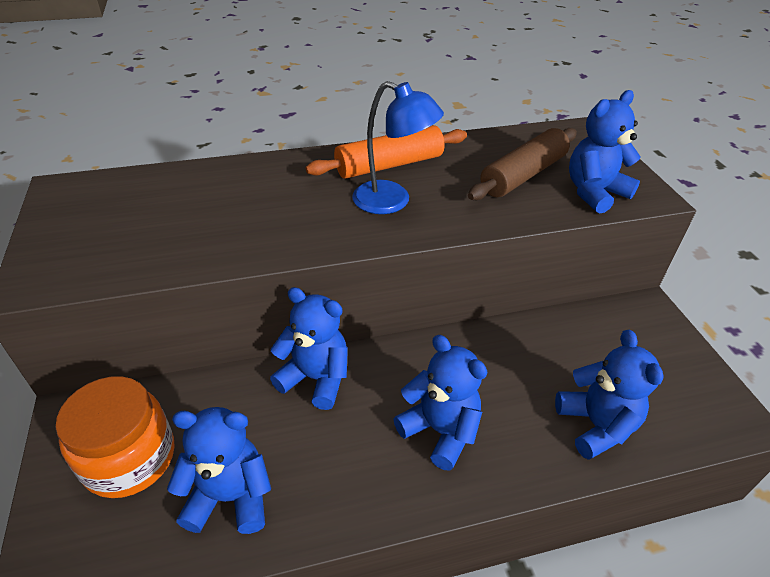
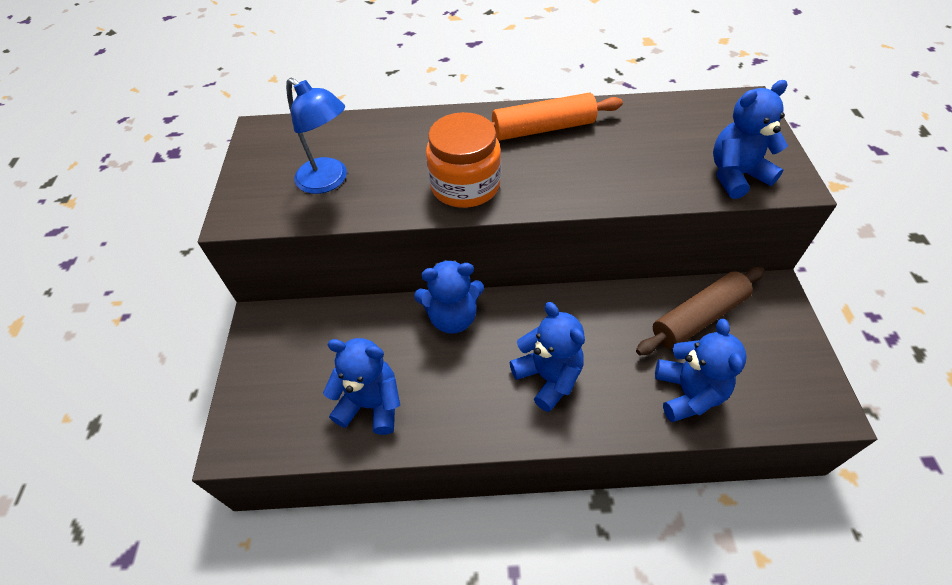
camera: 15 degrees right, 10 degrees up
(129, 458) = (300, 362): orange jar -> orange jar (465, 185)
(316, 378) = (452, 317): blue teddy bear -> blue teddy bear turned 135 degrees clockwise
(392, 201) = (537, 168): blue lamp -> blue lamp (329, 181)
(523, 175) = (669, 150): brown rolling pin -> brown rolling pin (698, 317)

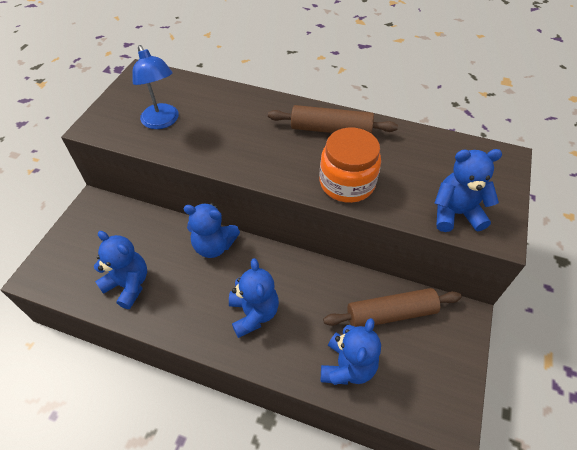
camera: 20 degrees right, 0 degrees up
(465, 185) = (249, 154): orange jar -> orange jar (347, 183)
(543, 128) = (331, 129): orange rolling pin -> brown rolling pin

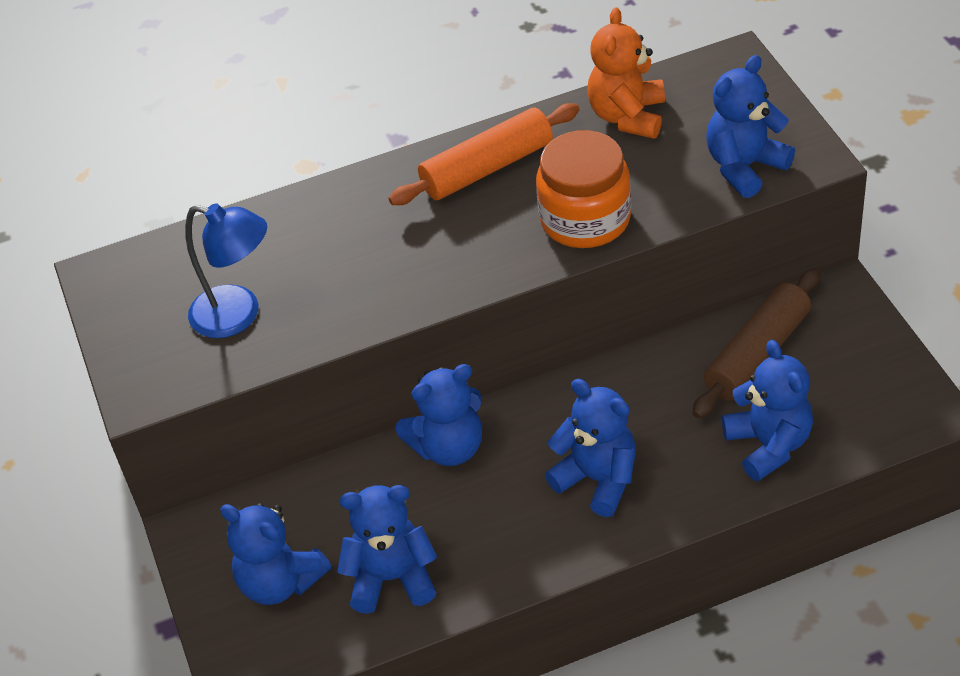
camera: 35 degrees left, 5 degrees down
(93, 249) = (280, 582): none -> blue teddy bear
(331, 129) = (487, 167): brown rolling pin -> orange rolling pin
(421, 149) = (627, 116): none -> orange teddy bear

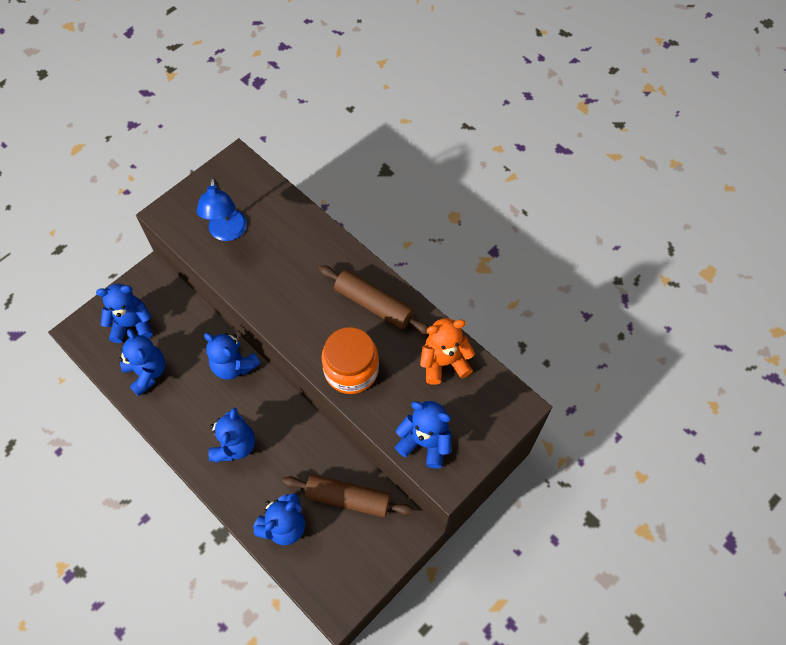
camera: 60 degrees right, 15 degrees up
(280, 582) = (132, 325): blue teddy bear -> blue teddy bear turned 75 degrees clockwise
(487, 167) = (374, 304): orange rolling pin -> brown rolling pin

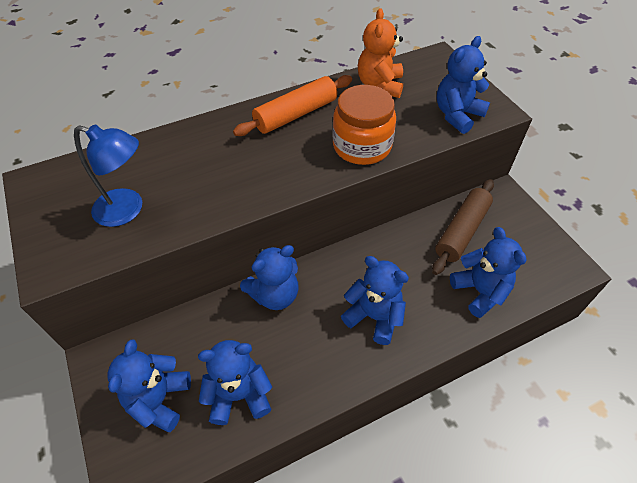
camera: 70 degrees left, 10 degrees down
(374, 304) = (296, 114): brown rolling pin -> orange rolling pin

